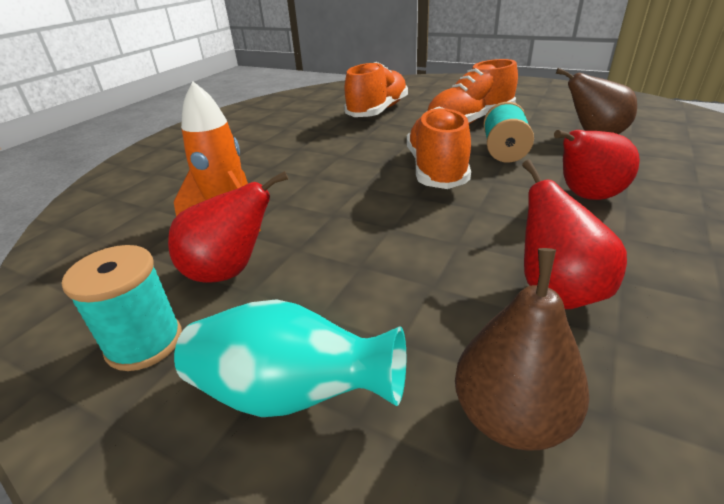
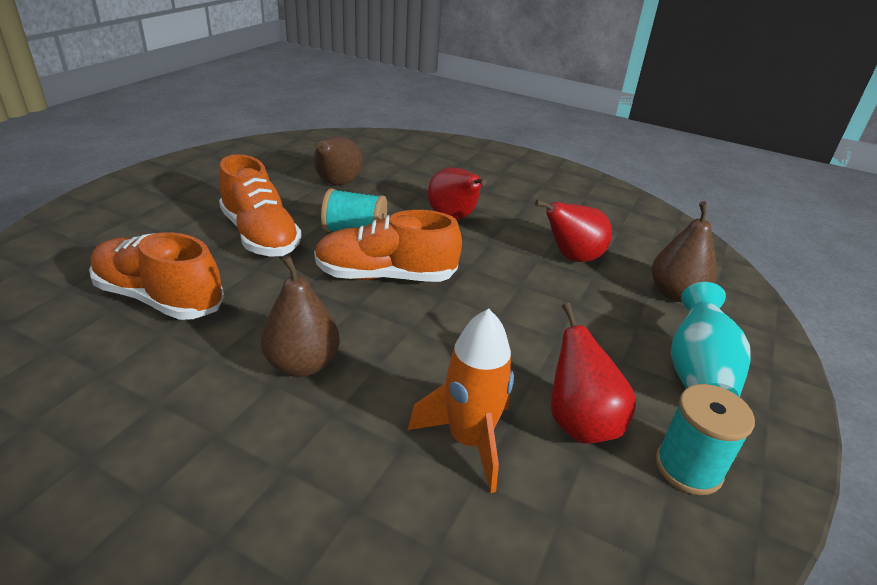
camera: 95 degrees left, 0 degrees up
(316, 154) = (302, 364): none -> brown pear

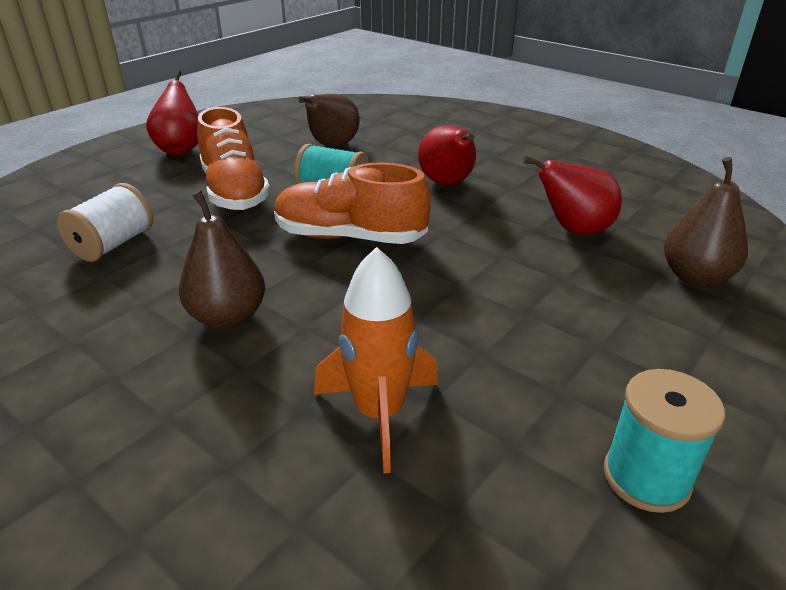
camera: 15 degrees right, 0 degrees up
(159, 298) = (114, 244): orange shoe -> white spool
(579, 422) = (520, 409): red pear -> red pear (181, 149)
(697, 373) = (695, 368): turquoise vase -> none

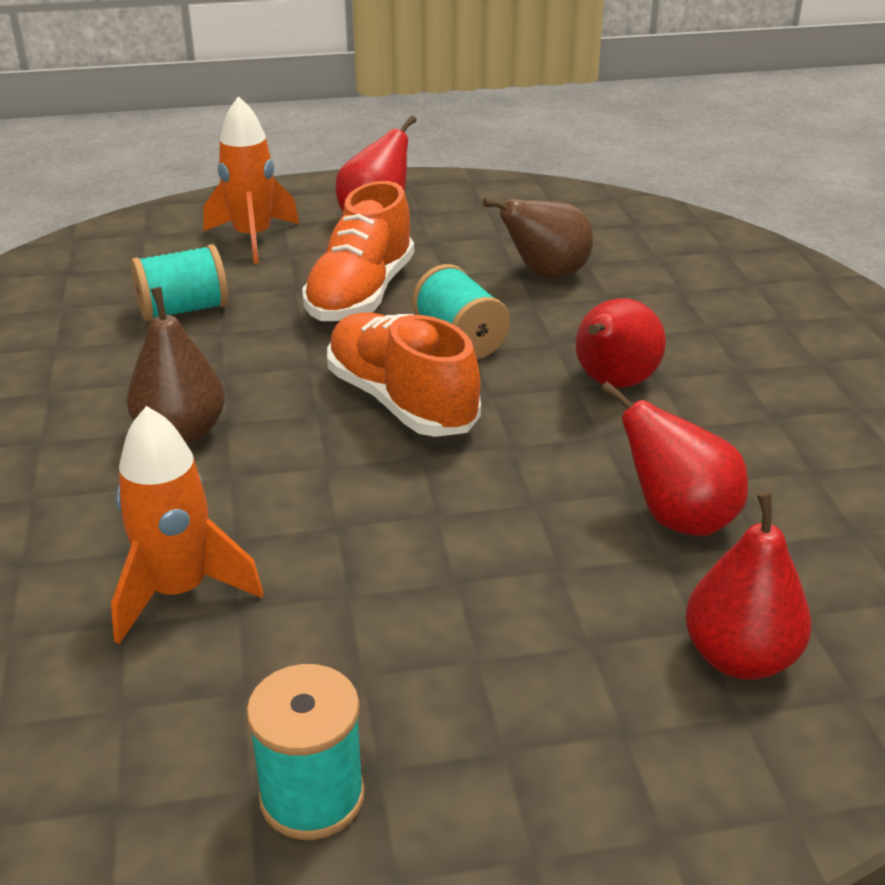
camera: 40 degrees right, 0 degrees up
(106, 186) = (253, 238): none -> orange rocket
(114, 244) = (183, 310): white spool -> turquoise spool
(695, 277) = (740, 657): brown pear -> red pear

